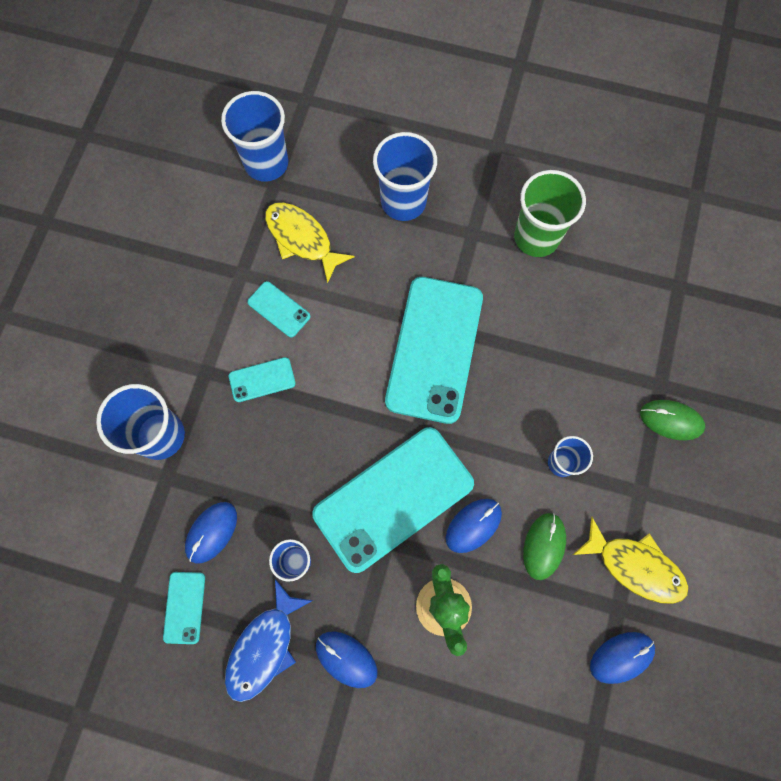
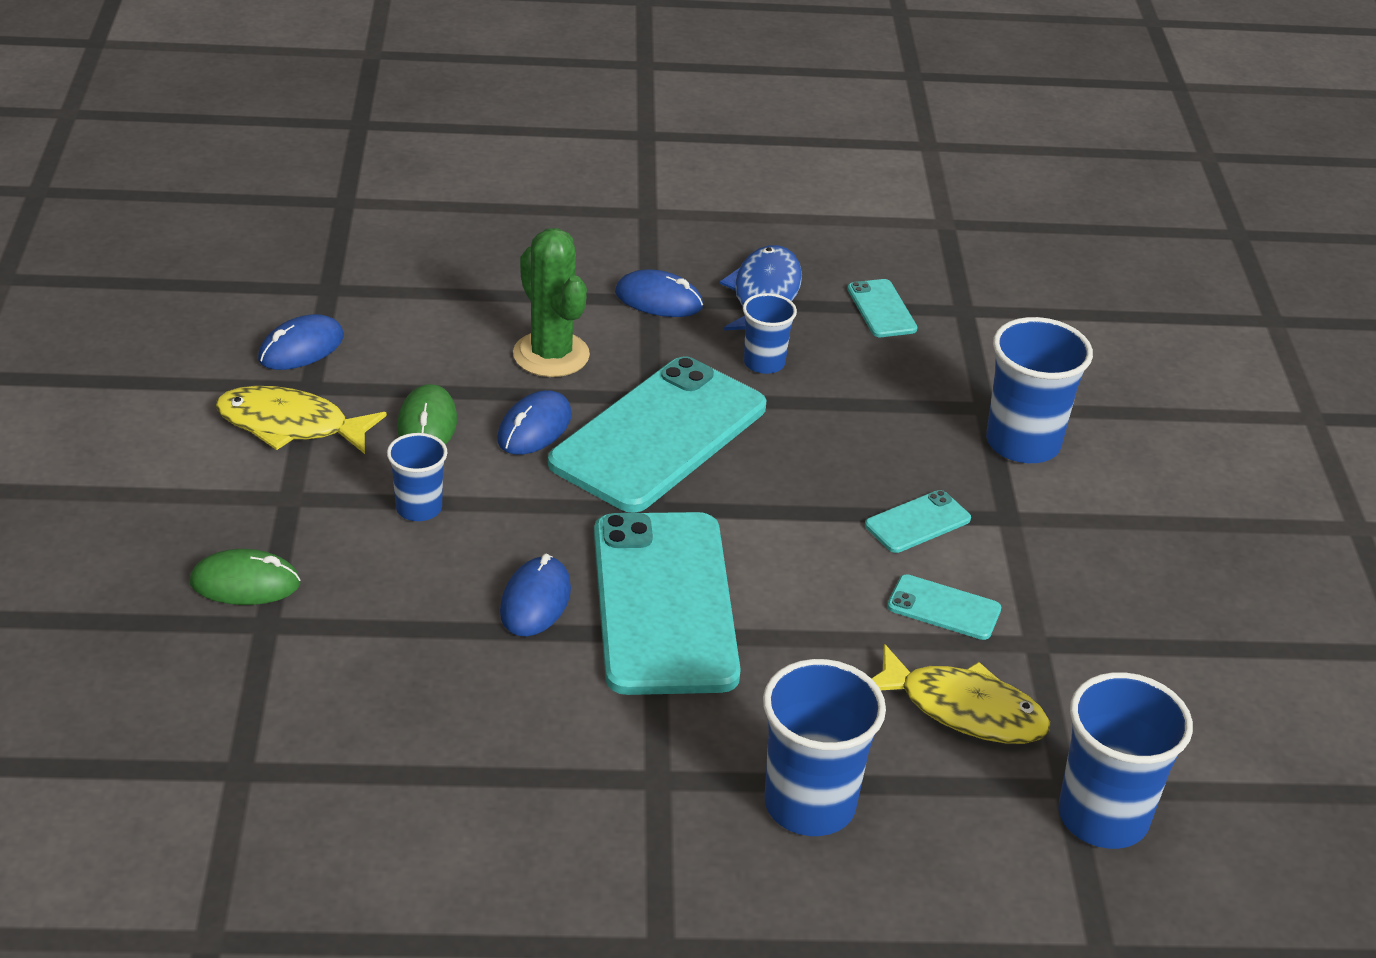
camera: 160 degrees right, 35 degrees down
(211, 532) = (889, 370): blue mouse -> blue mouse (535, 601)
(536, 237) = (532, 796): green cup -> none

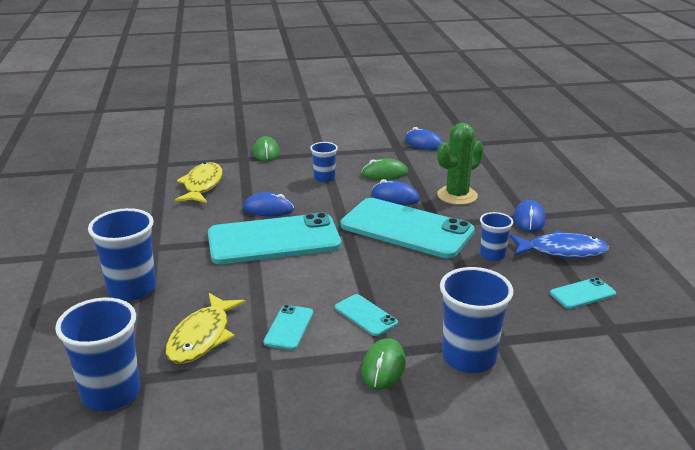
camera: 85 degrees right, 10 degrees down
(290, 425) = (369, 148): yellow fish -> yellow fish (202, 185)
(1042, 524) = (383, 367): none -> green mouse

